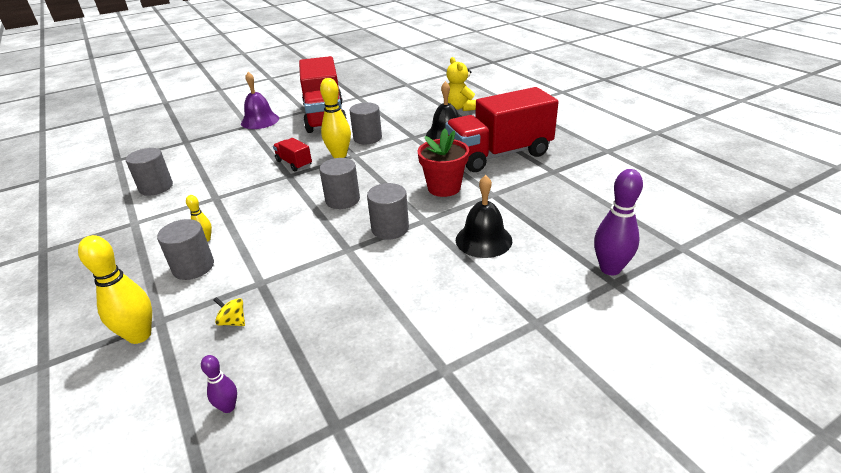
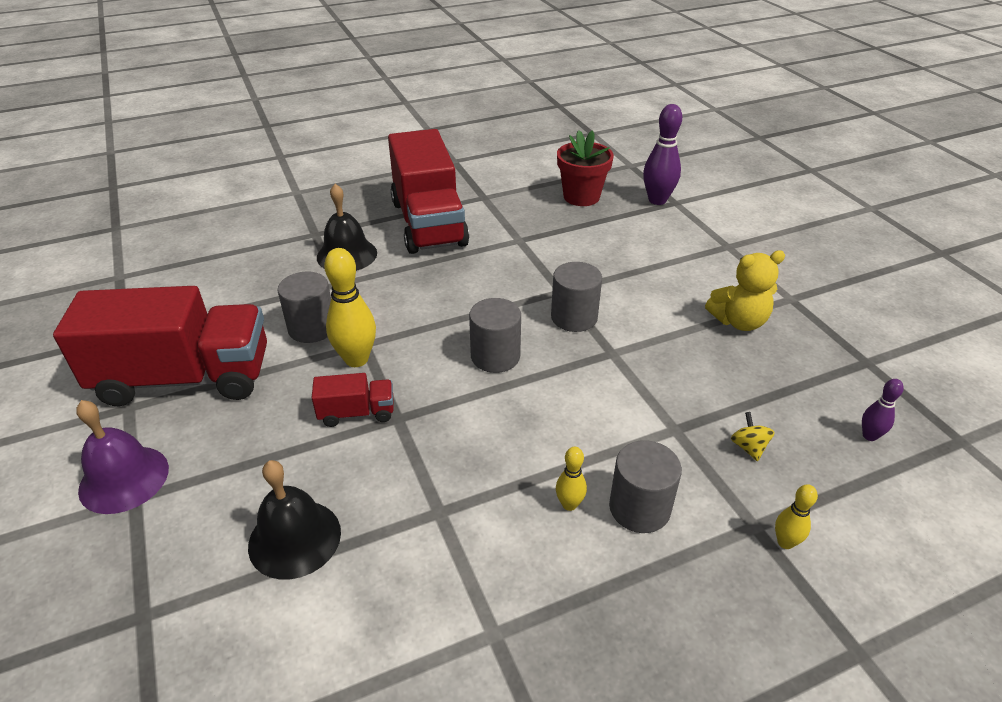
camera: 85 degrees left, 5 degrees up
(139, 335) = (785, 542): yellow bowling pin -> yellow bowling pin, size x0.53
(156, 187) = (359, 627): grey cylinder -> none
(233, 321) = (748, 447): yellow spinning top -> yellow spinning top turned 135 degrees clockwise
(294, 163) = (357, 413): red truck -> red truck turned 150 degrees counterclockwise
(444, 188) = (493, 270): red flower pot -> red flower pot (581, 197)
(461, 108) = (267, 234): yellow teddy bear -> yellow teddy bear (739, 321)
(483, 240) = (606, 256): black bell -> black bell (294, 538)

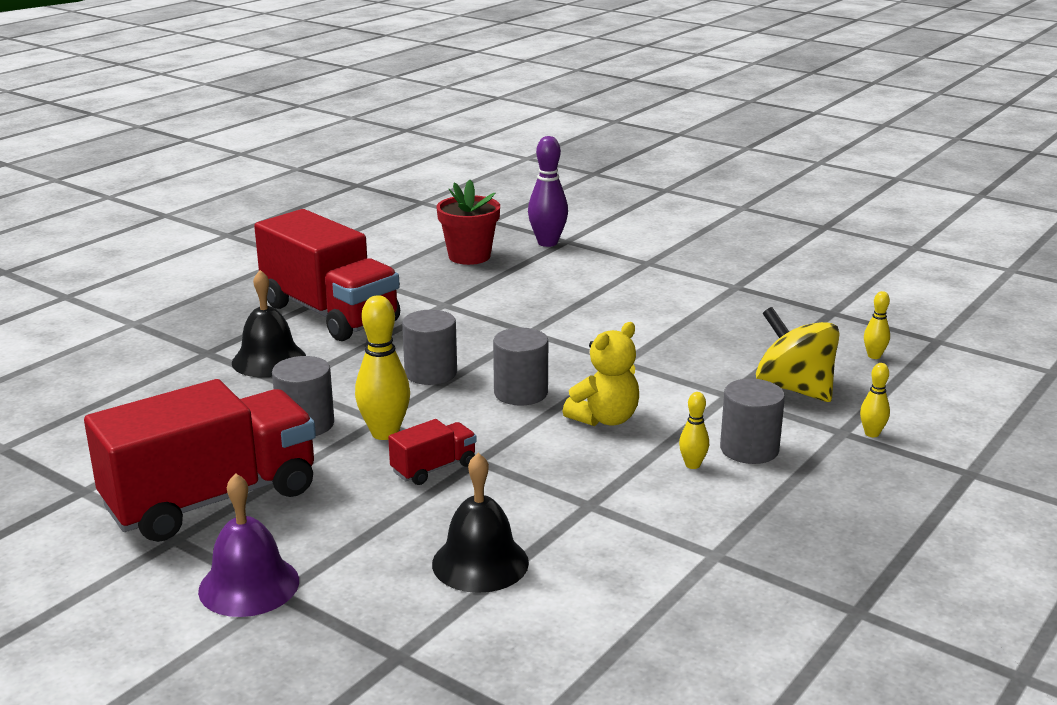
camera: 30 degrees left, 15 degrees down
(574, 317) = (563, 347): grey cylinder -> grey cylinder (431, 373)
(739, 321) = (709, 312): yellow teddy bear -> yellow teddy bear (605, 419)
(748, 447) = (794, 389): yellow spinning top -> yellow spinning top, size x2.39
(869, 436) = (874, 356): purple bowling pin -> yellow bowling pin

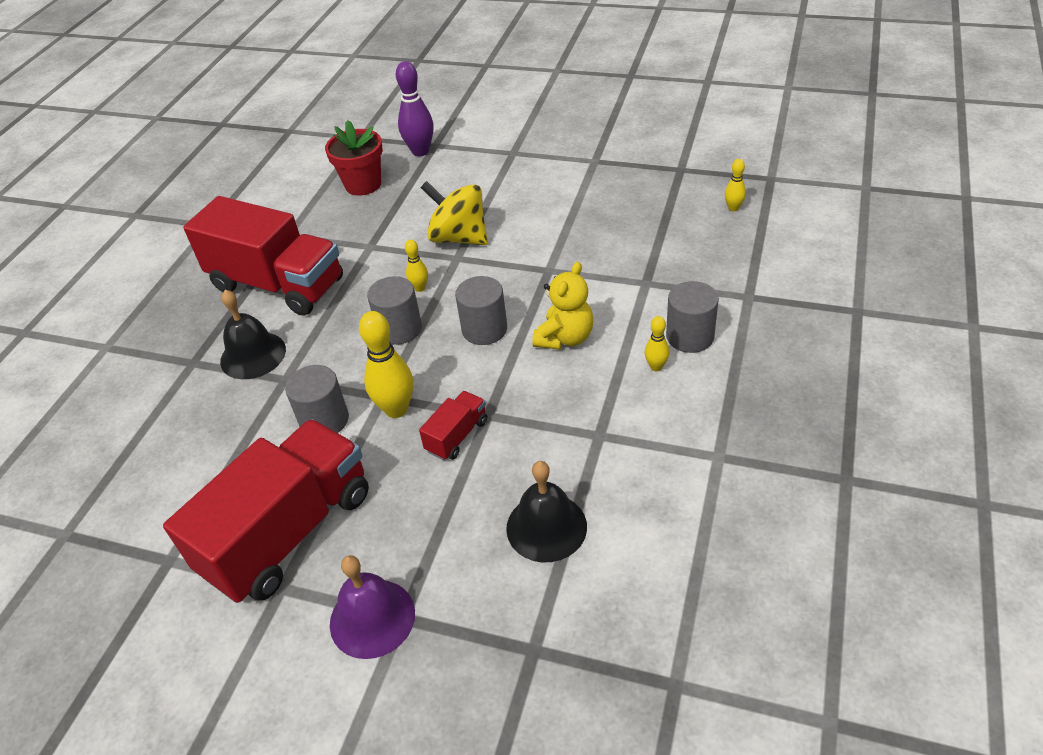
camera: 15 degrees left, 20 degrees up
(794, 389) = (692, 261): yellow spinning top -> yellow spinning top (459, 238)
(872, 433) = (770, 291): yellow bowling pin -> yellow bowling pin (420, 288)

